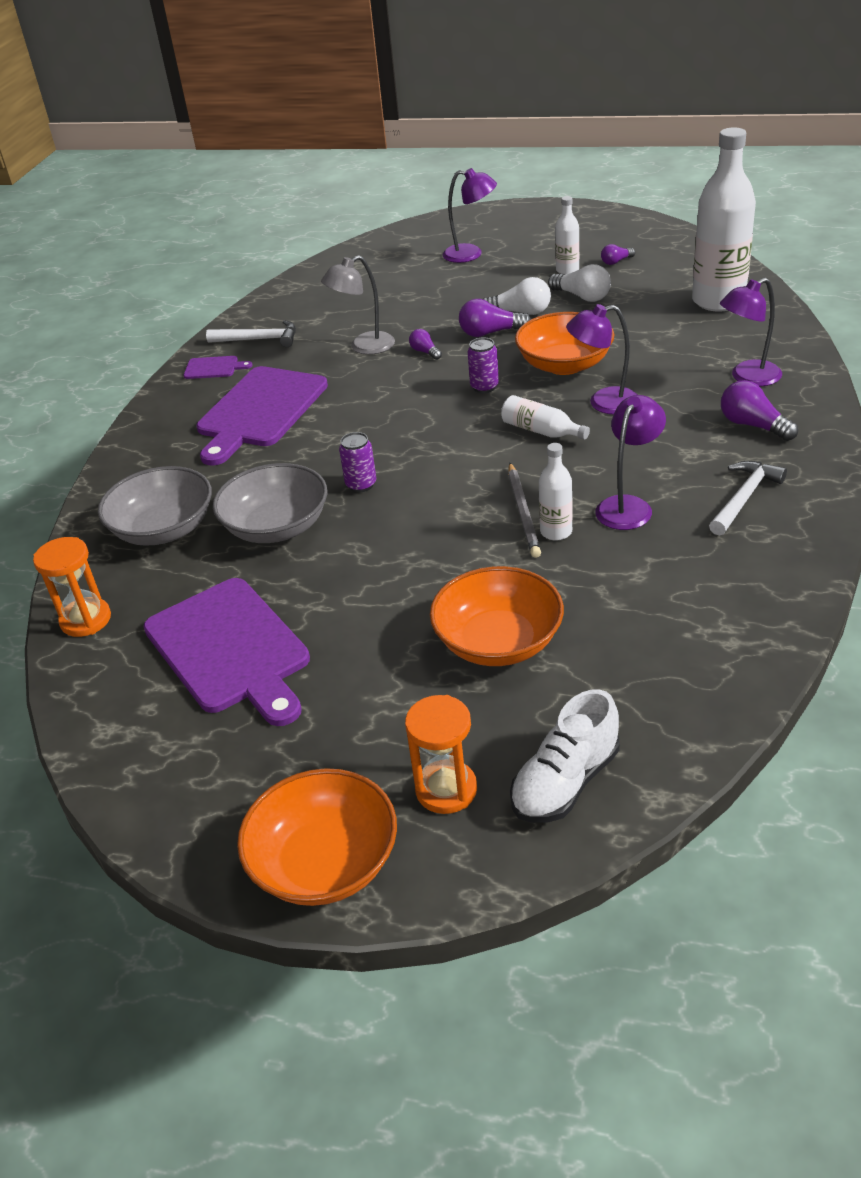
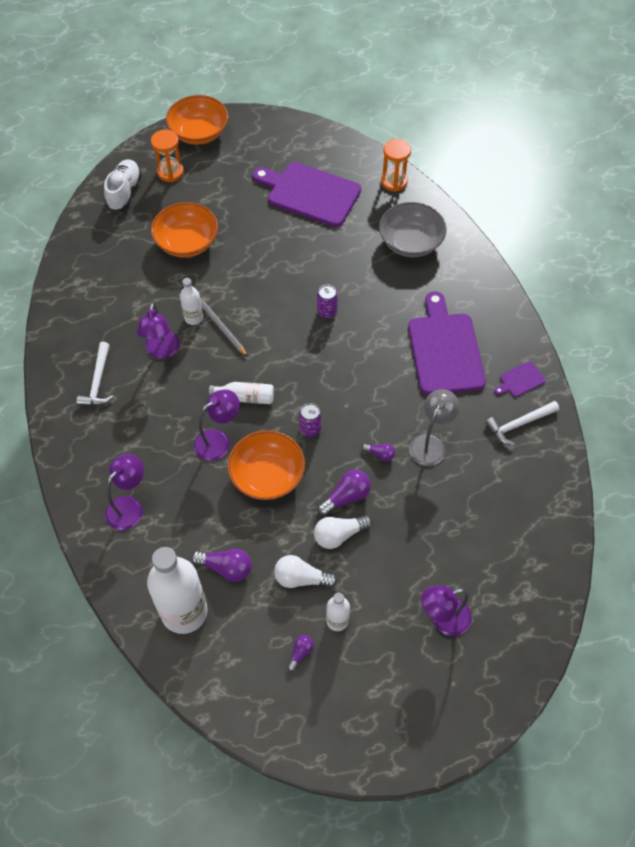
camera: 145 degrees right, 20 degrees up
(276, 527) = (350, 266): grey bowl -> none
(753, 425) = (110, 452): purple light bulb -> purple light bulb (226, 568)

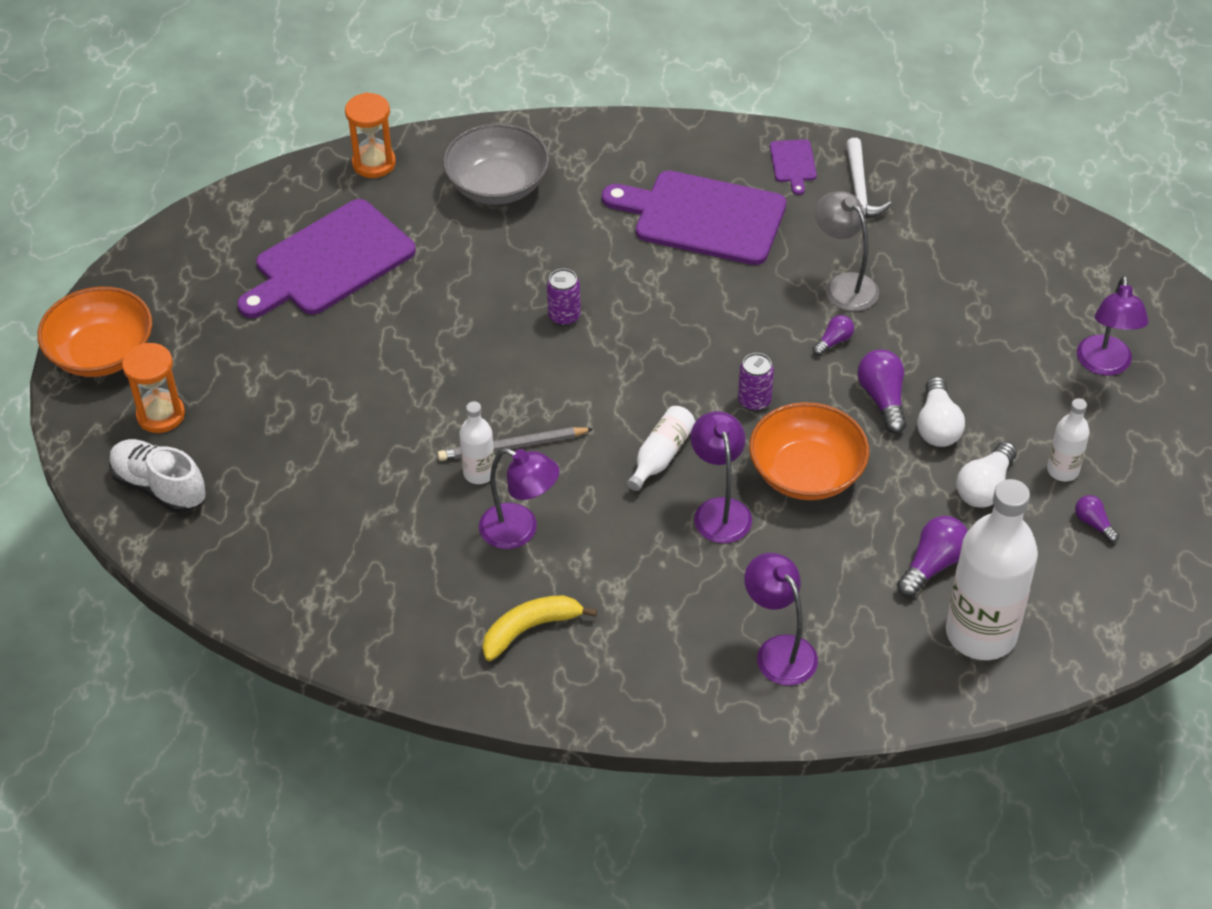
camera: 65 degrees left, 10 degrees down
(98, 382) = (530, 629): white hammer -> yellow banana
(187, 242) = (324, 437): orange bowl -> none

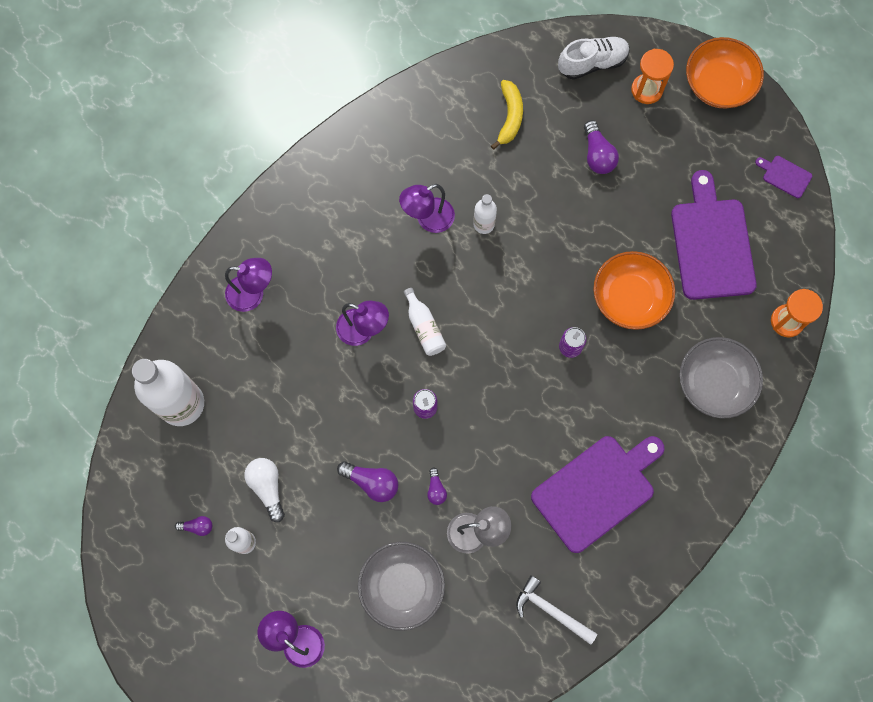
camera: 125 degrees right, 25 degrees up
(513, 446) = (490, 254): grey pencil -> none
(530, 629) = (361, 184): yellow banana -> yellow banana (510, 117)
(793, 163) = (606, 587): purple cutting board -> purple cutting board (785, 176)
(806, 473) = (353, 396): orange bowl -> orange bowl (629, 297)
(932, 565) = (241, 414): purple light bulb -> purple light bulb (597, 155)
(937, 426) = (329, 497): white light bulb -> none
(960, 312) = (402, 586): none -> grey bowl

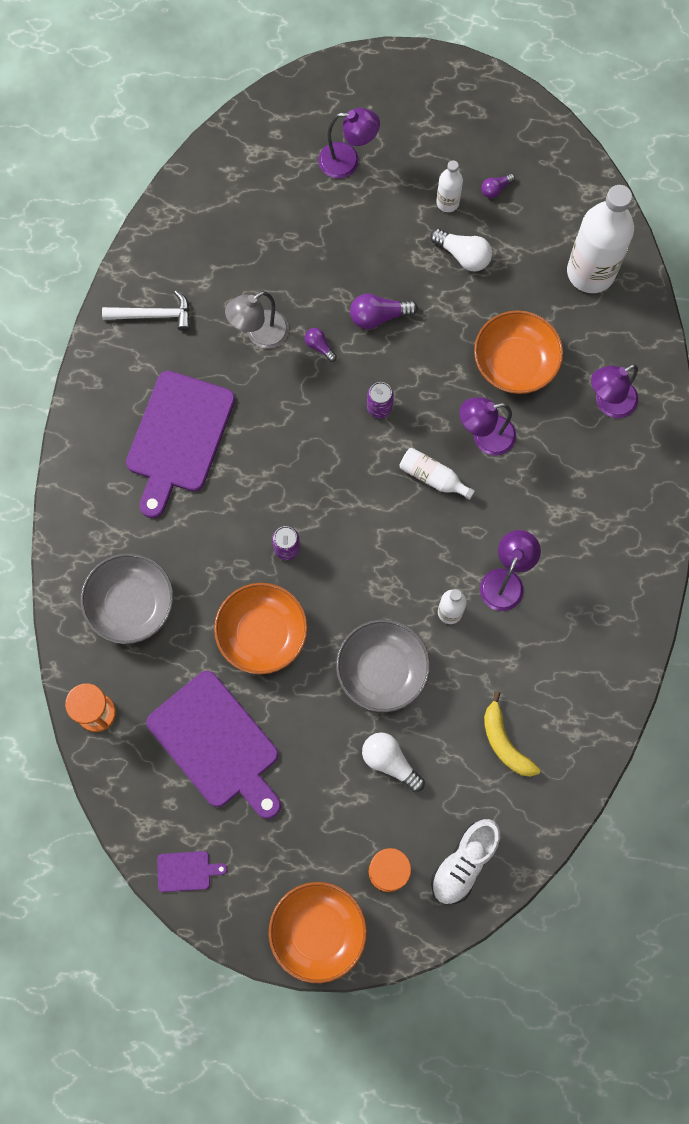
camera: 145 degrees right, 0 degrees up
(296, 372) = (515, 362): none -> orange bowl
(402, 586) = (292, 253): grey bowl -> grey bowl (382, 670)
(597, 155) = (390, 762): purple light bulb -> white light bulb

